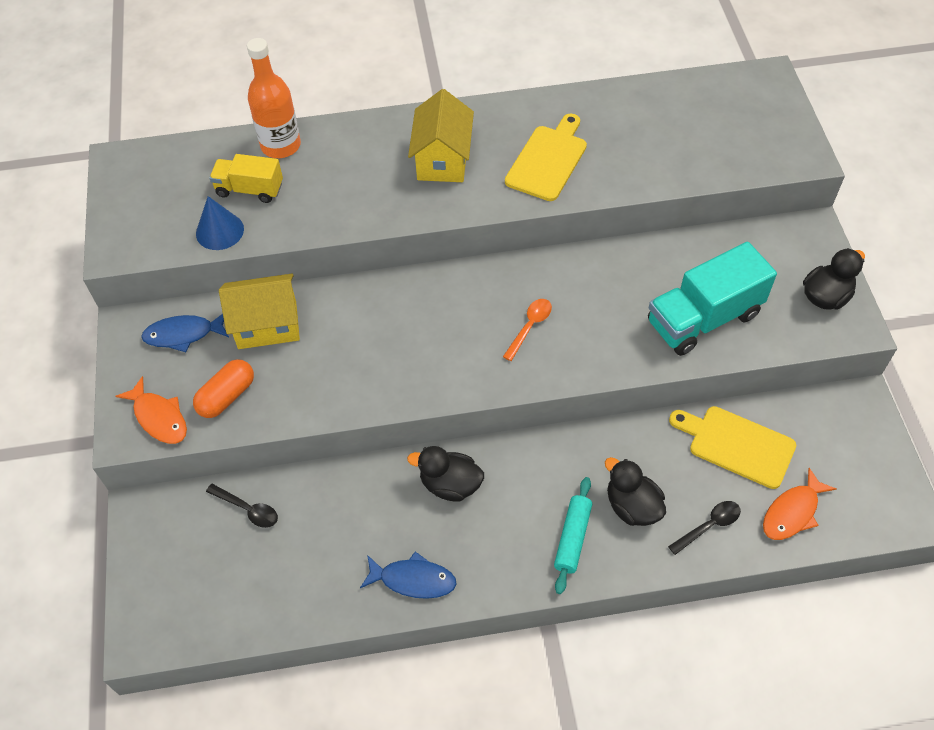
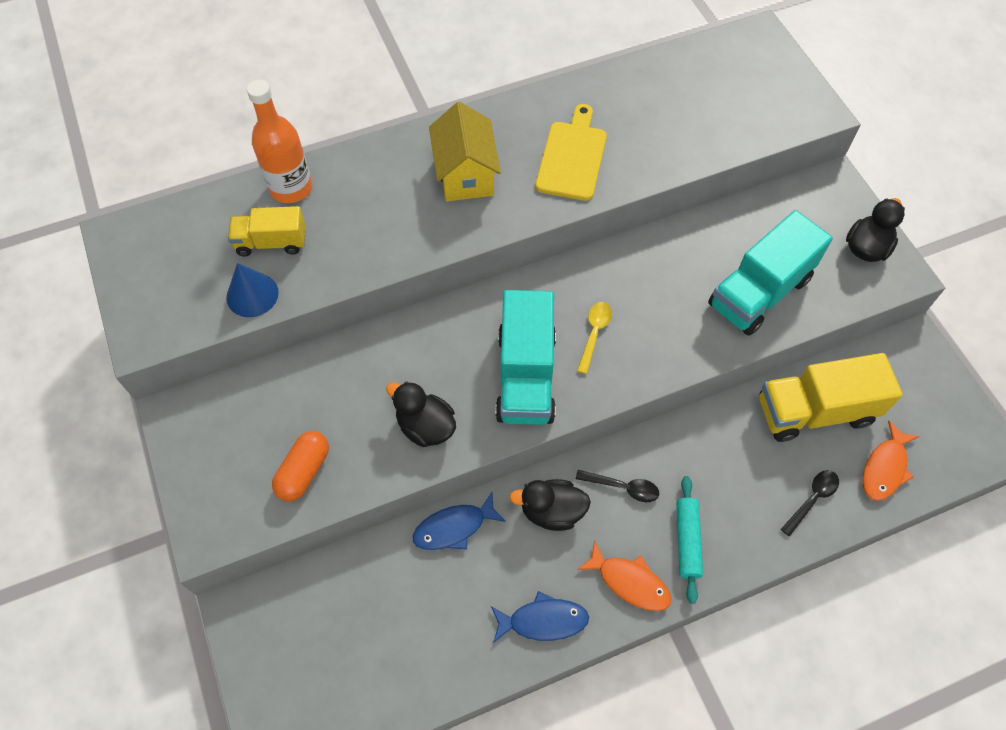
camera: 15 degrees left, 5 degrees up
(159, 417) = (237, 510): orange fish -> orange fish (629, 582)
(183, 334) = (237, 412): blue fish -> blue fish (454, 527)
(247, 509) = (352, 583): black spoon -> black spoon (622, 487)
(267, 325) = (325, 384): yellow house -> none
(453, 352) = (526, 376): none -> turquoise truck
(529, 327) = (594, 334): orange spoon -> yellow spoon
(632, 506) = (734, 495): black duck -> black duck (425, 426)
(737, 445) = (815, 411): yellow cutting board -> yellow truck

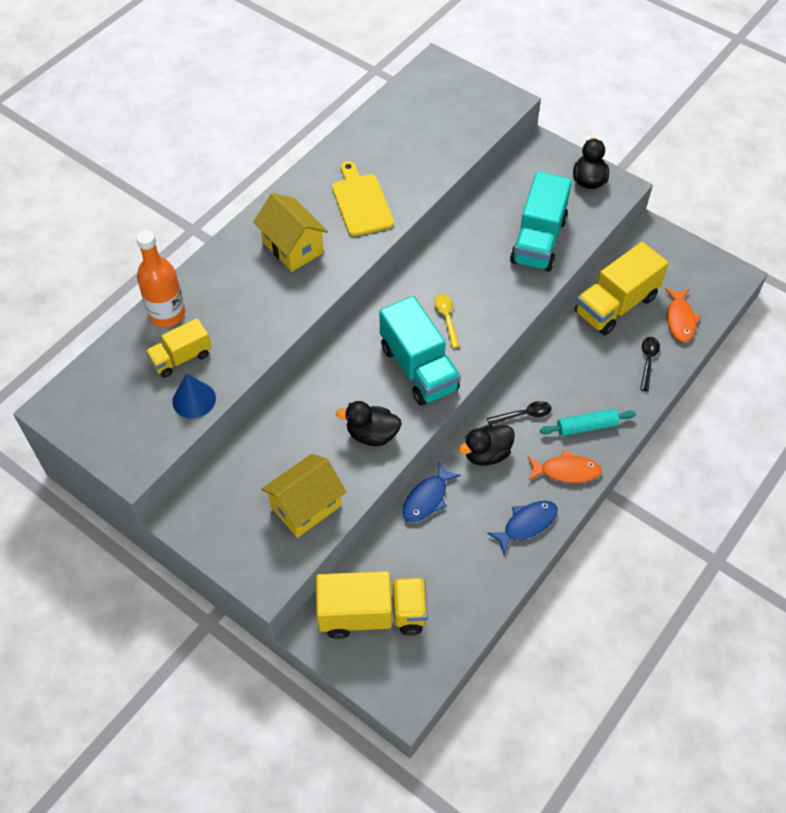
camera: 30 degrees left, 5 degrees down
(304, 471) = (306, 506): orange capsule -> yellow house
(310, 628) = (372, 614): none -> yellow truck
(687, 541) = (586, 427): turquoise rolling pin -> turquoise rolling pin turned 75 degrees counterclockwise

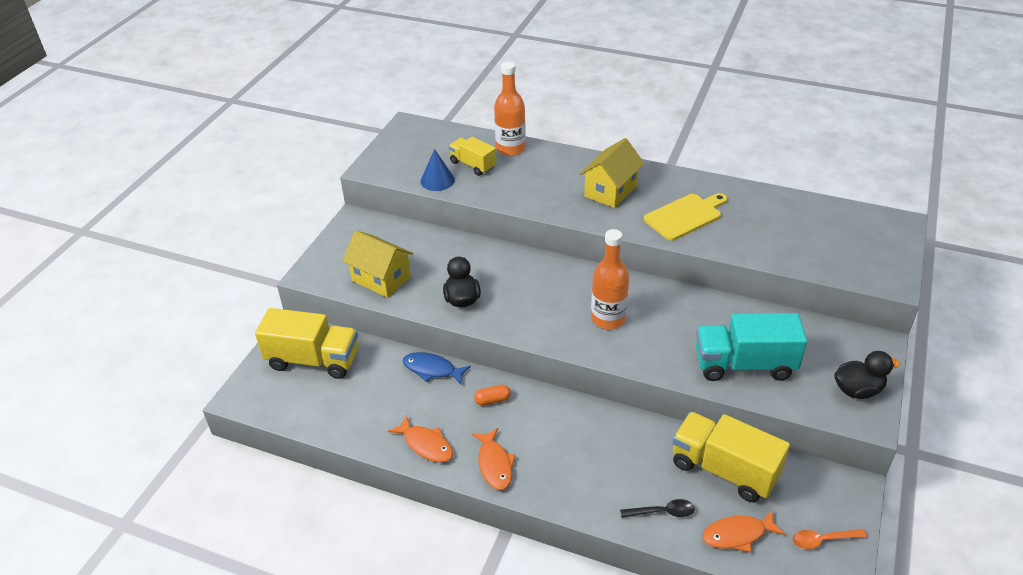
camera: 75 degrees right, 15 degrees down
(372, 614) = (313, 360): yellow truck -> yellow truck turned 60 degrees counterclockwise
(418, 368) = (543, 312): turquoise truck -> none
(447, 318) = (608, 319): yellow spoon -> orange bottle
(486, 454) = (492, 400): black duck -> orange capsule
(523, 415) = (547, 418): black spoon -> none
(526, 524) = (426, 444): blue fish -> orange fish
(586, 427) = (553, 471): turquoise rolling pin -> none
(695, 270) = (823, 540): none -> orange spoon

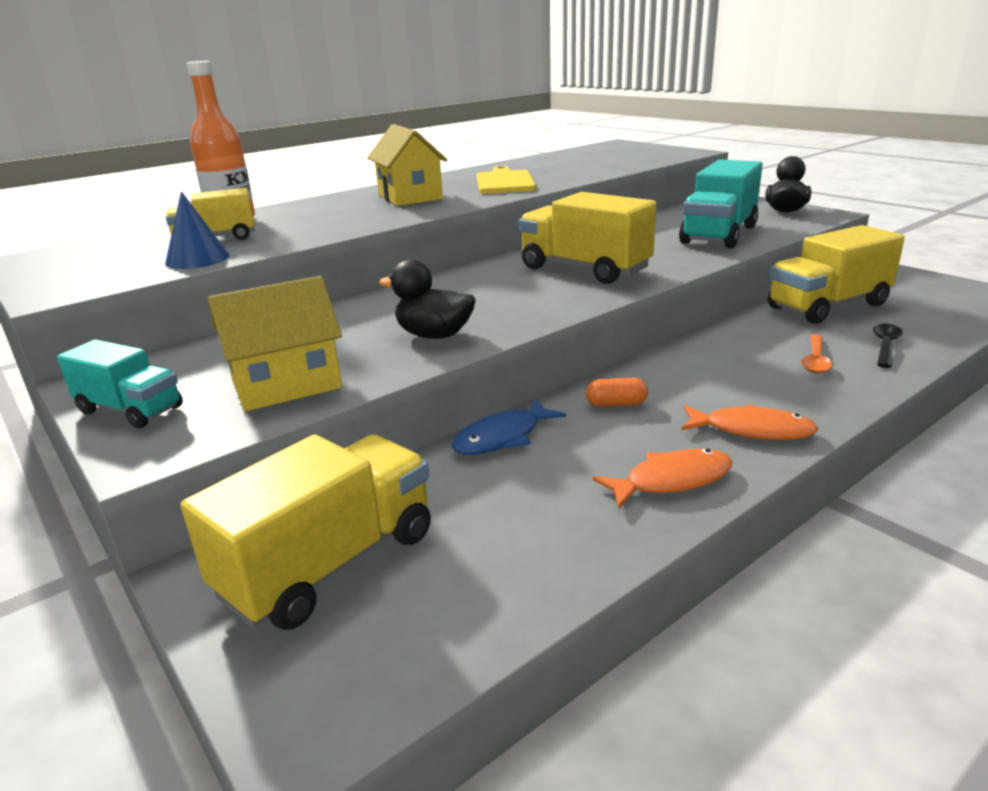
camera: 60 degrees left, 15 degrees down
(336, 247) = (130, 410): none -> turquoise truck
(492, 400) = (616, 404): orange capsule -> orange capsule turned 75 degrees clockwise
(608, 319) = (584, 269): orange bottle -> yellow truck
(737, 535) = (929, 319): orange fish -> none
(823, 540) = (942, 290): orange spoon -> orange spoon (815, 360)

